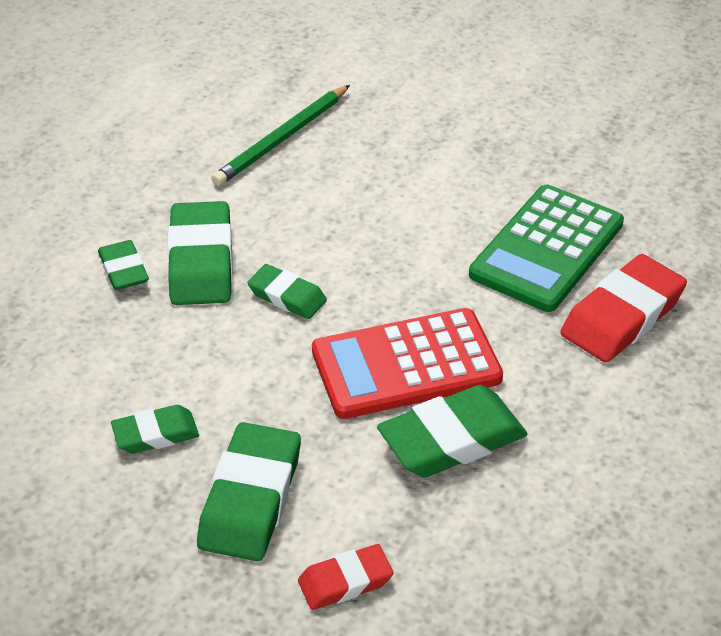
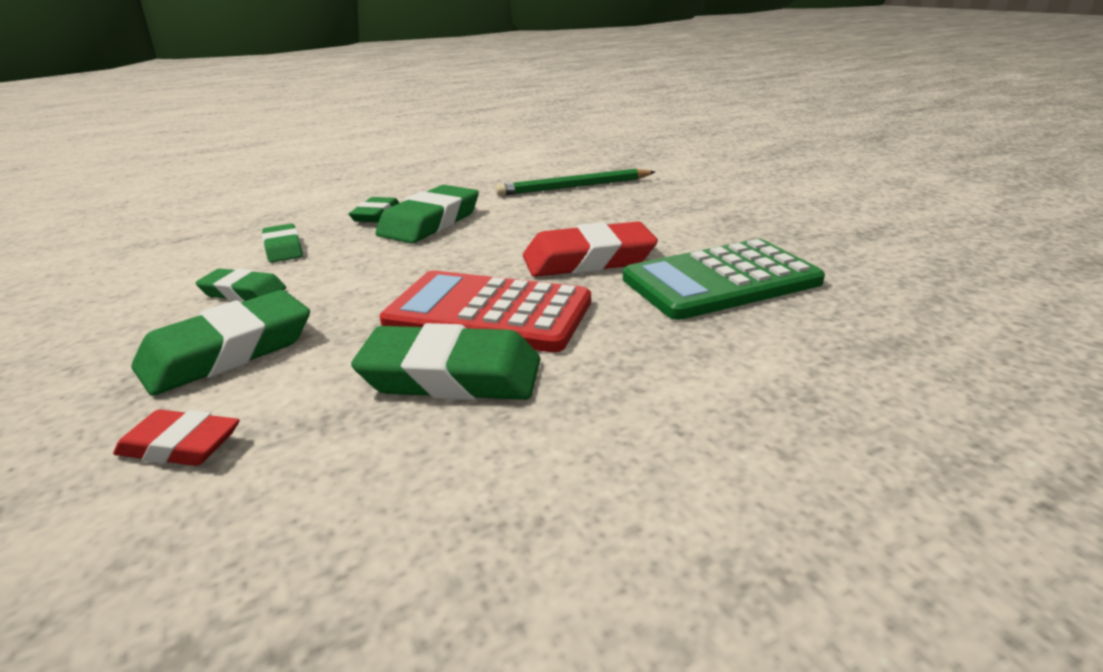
camera: 35 degrees right, 15 degrees down
(287, 296) = (458, 251): green eraser -> green eraser (283, 248)
(622, 316) = (753, 344): red eraser -> red eraser (588, 260)

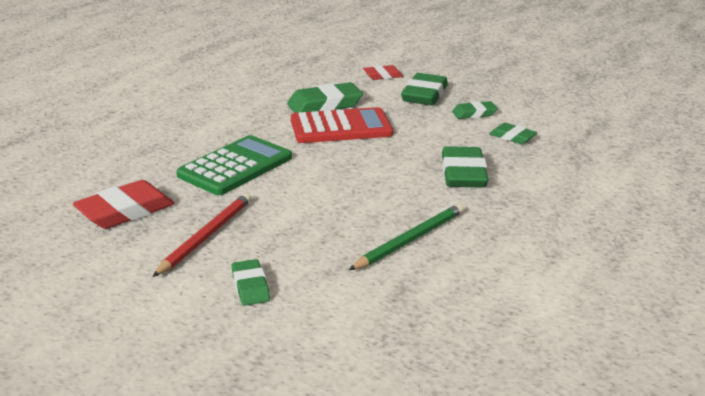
camera: 150 degrees right, 0 degrees up
(376, 215) = (513, 172): green eraser -> green eraser (250, 286)
(588, 260) = (322, 165): red eraser -> red eraser (125, 211)
(784, 216) = (206, 236): none -> red pencil

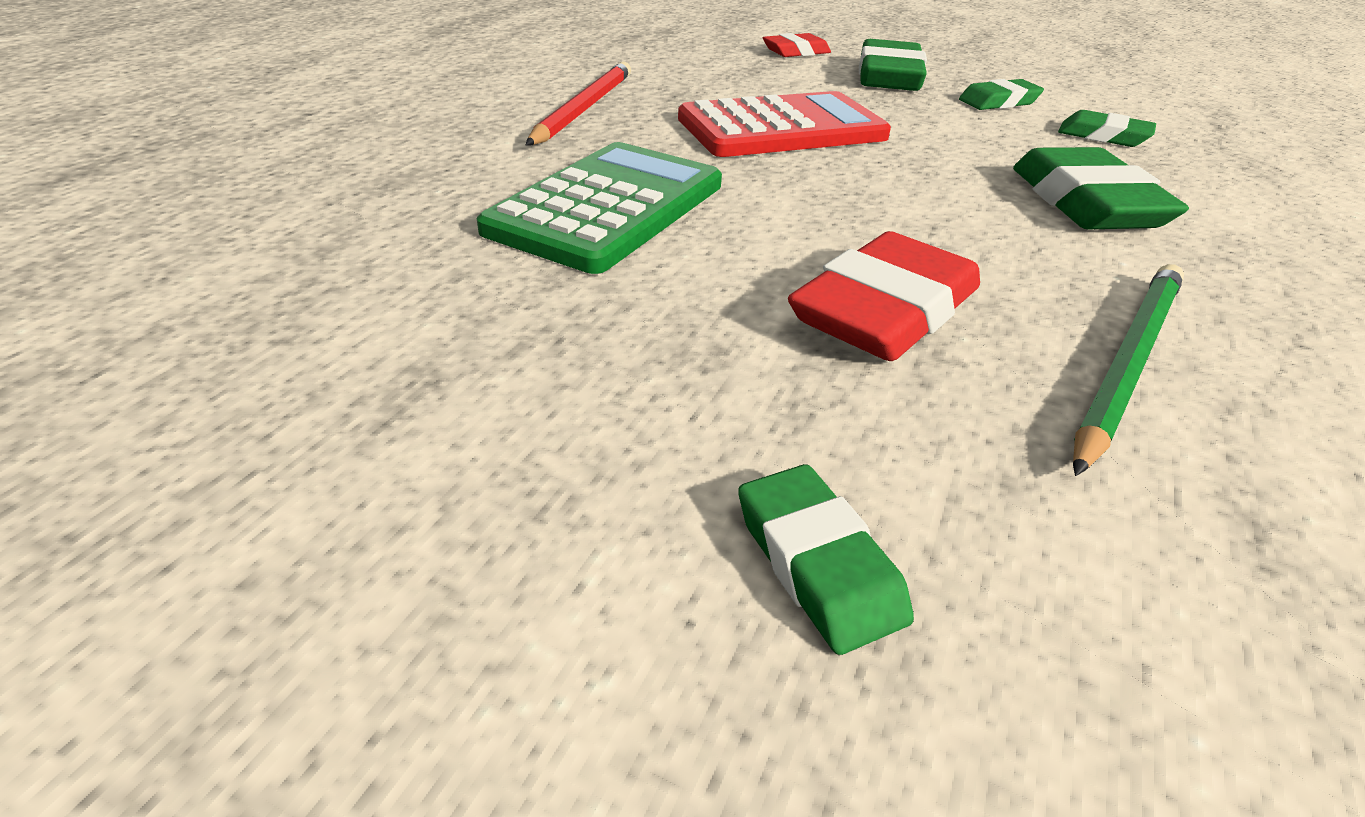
camera: 10 degrees left, 10 degrees up
(125, 211) = (363, 330): red eraser -> red eraser (885, 311)
(206, 236) = (608, 390): red pencil -> red pencil (583, 108)
(324, 105) = (726, 93): green eraser -> none

